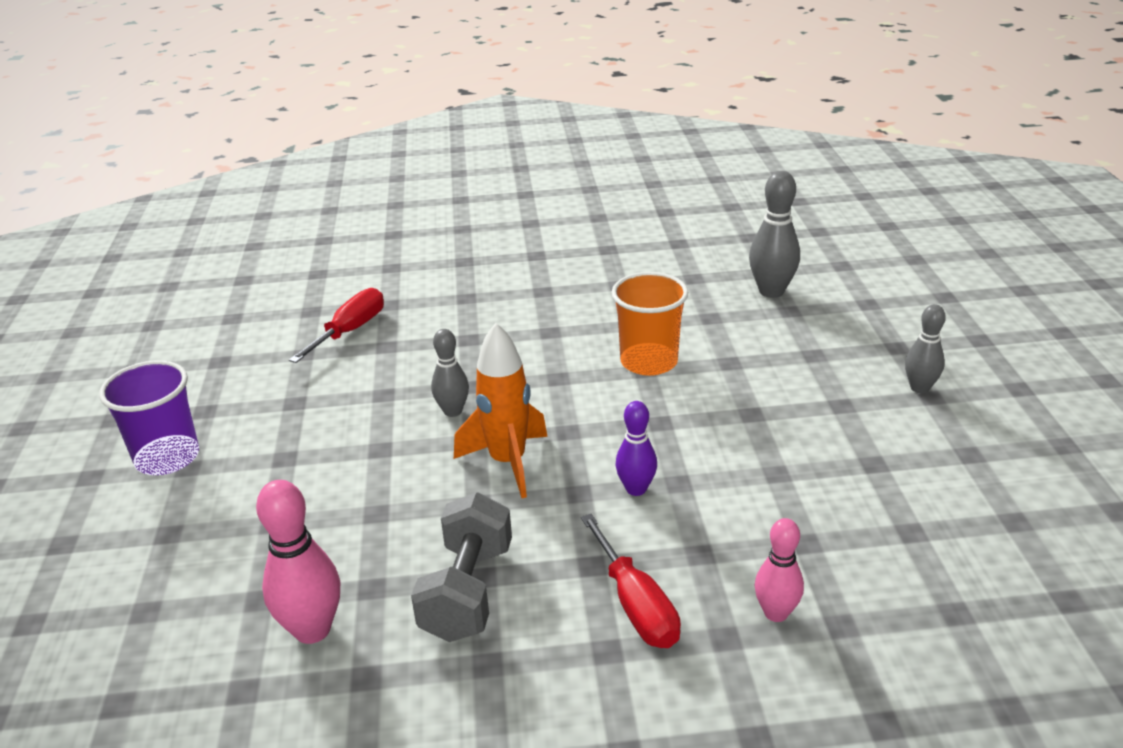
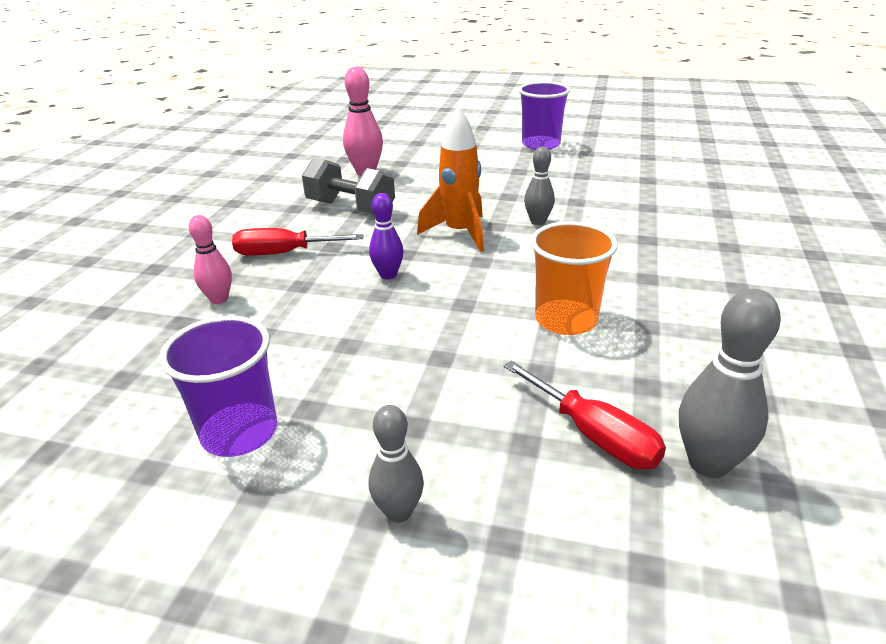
camera: 110 degrees right, 0 degrees up
(350, 331) = (677, 195): red screwdriver -> red screwdriver (594, 435)
(933, 489) = (239, 432): none -> purple cup

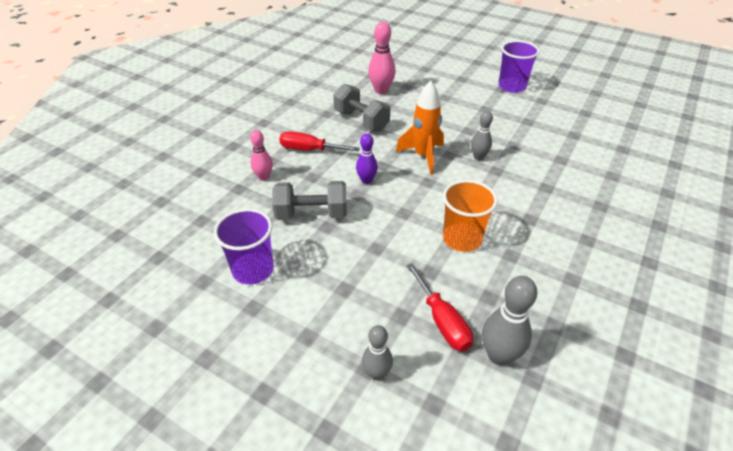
camera: 15 degrees right, 10 degrees up
(317, 333) = (311, 214): none -> grey dumbbell
(399, 512) = (319, 338): grey bowling pin -> grey bowling pin (377, 373)

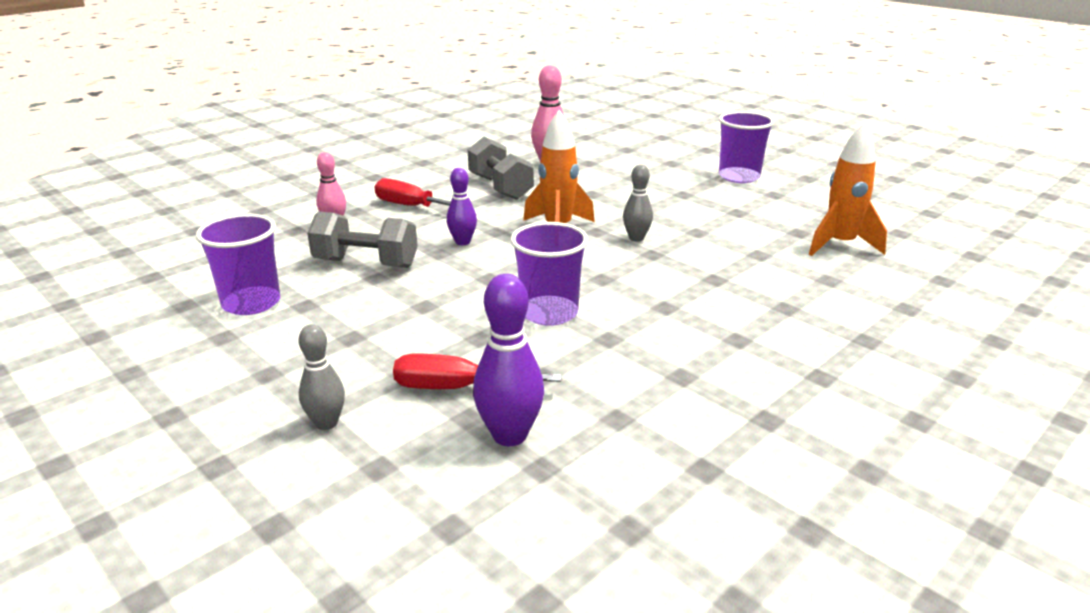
camera: 15 degrees right, 15 degrees down
(442, 321) = (456, 388): red screwdriver -> red screwdriver turned 105 degrees clockwise
(462, 239) = (549, 313): orange cup -> purple cup
(499, 355) = (509, 435): grey bowling pin -> purple bowling pin
(604, 143) = (840, 245): none -> orange rocket

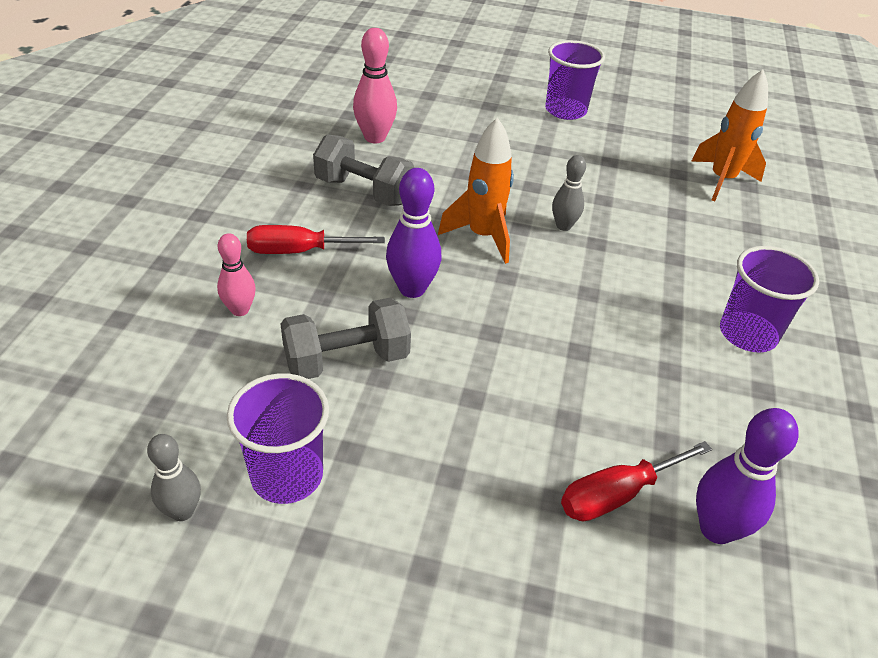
camera: 35 degrees left, 15 degrees up
(326, 423) = (556, 603): grey bowling pin -> grey bowling pin (182, 511)
(462, 242) = (412, 289): purple bowling pin -> purple bowling pin, size x1.55
(549, 313) = (592, 358): purple cup -> purple cup (747, 334)

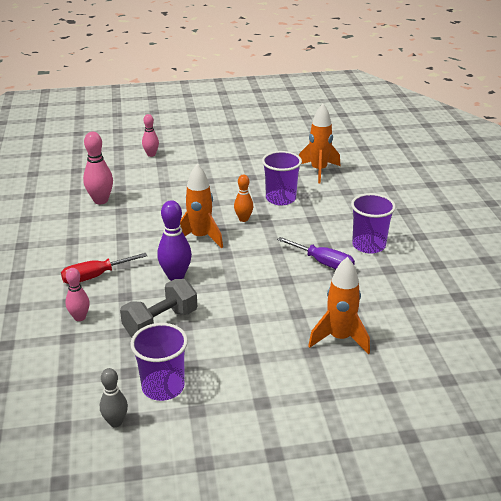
camera: 20 degrees left, 10 degrees down
(363, 191) = (113, 233): grey dumbbell -> none
(482, 89) = (151, 154): none -> pink bowling pin
(563, 226) = (243, 219): grey bowling pin -> orange bowling pin
(565, 110) = (209, 155): purple cup -> purple cup (280, 199)
(617, 494) = (340, 338): red screwdriver -> orange rocket
(655, 341) = (323, 263): none -> purple screwdriver
(716, 529) = (394, 337): purple bowling pin -> none

